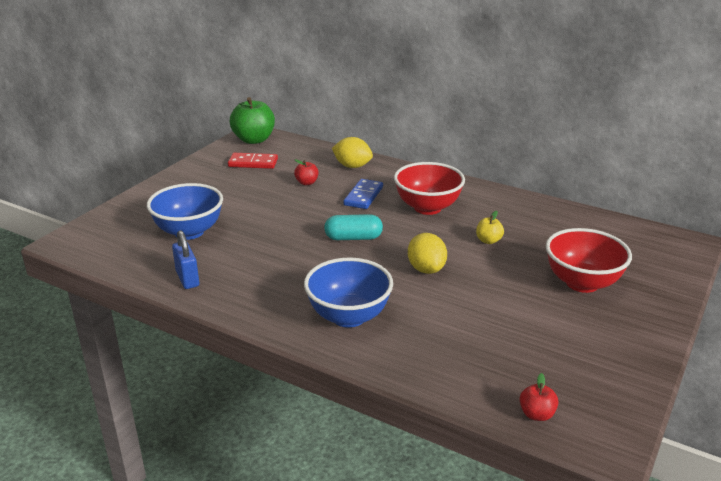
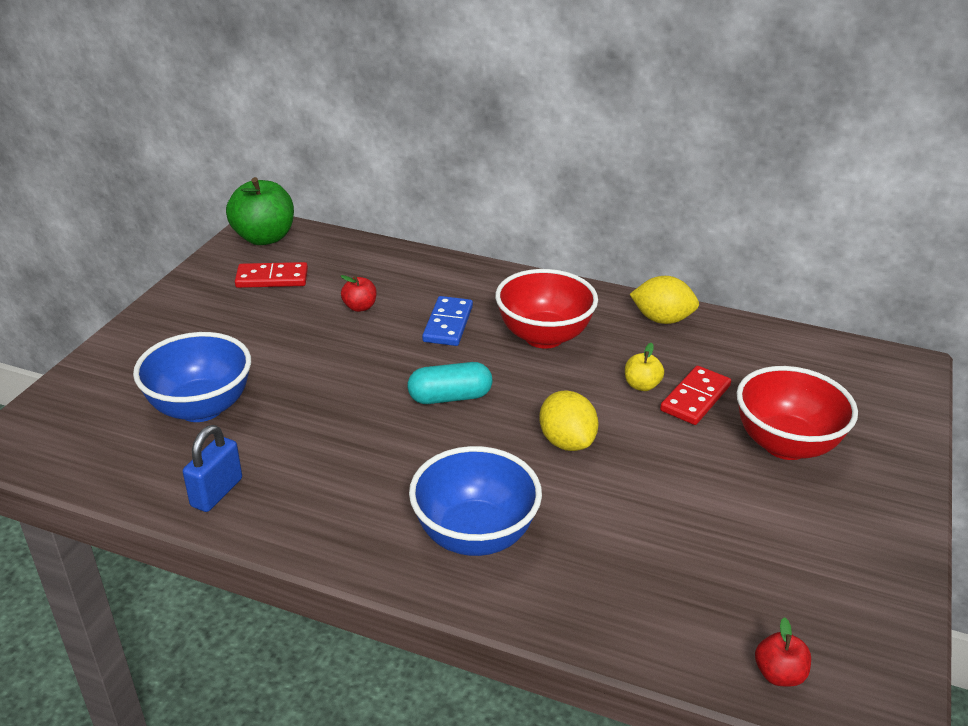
camera: 10 degrees left, 5 degrees up
(187, 279) = (217, 492): blue padlock -> blue padlock turned 60 degrees clockwise
(352, 166) = (420, 274): yellow lemon -> yellow lemon (662, 319)
(524, 251) = (695, 398): none -> red domino

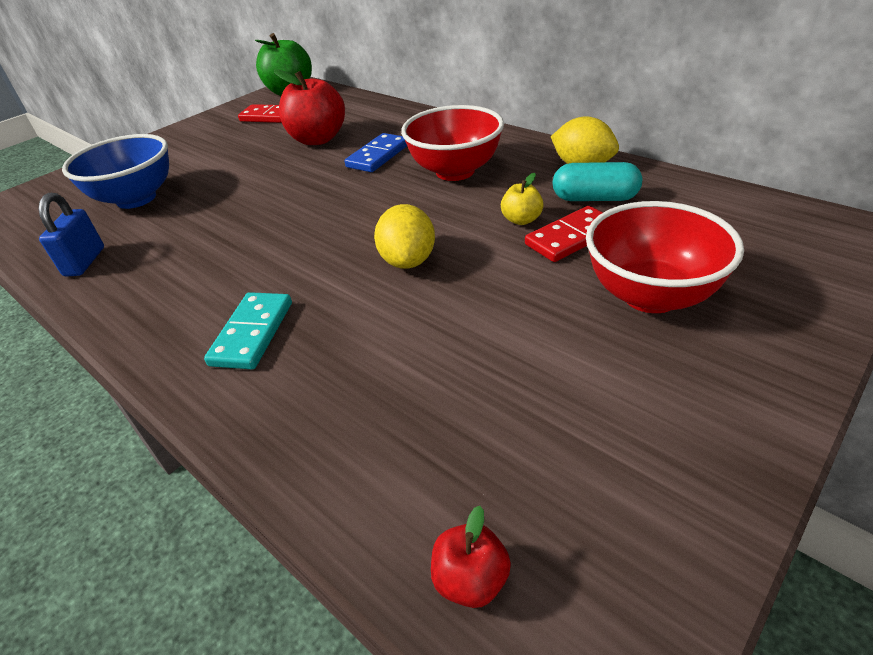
camera: 25 degrees right, 5 degrees up
(217, 492) = (85, 262): blue padlock -> blue padlock turned 45 degrees counterclockwise
(360, 307) = (318, 139): red apple -> red apple, size x2.06
(450, 397) = (332, 211): turquoise capsule -> turquoise capsule (594, 198)
(474, 535) = (252, 333): blue bowl -> turquoise domino

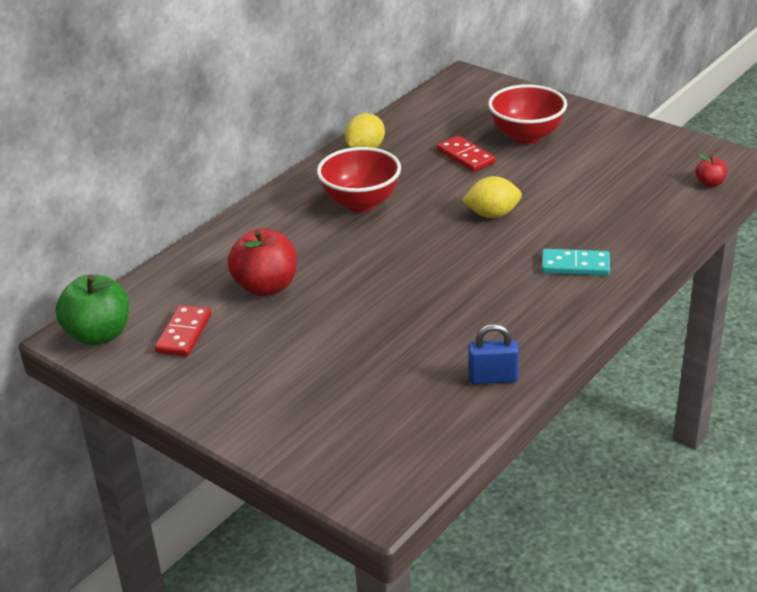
camera: 95 degrees left, 5 degrees down
(136, 199) = (377, 384): blue bowl -> none
(378, 156) = (318, 244): blue domino -> none
(521, 220) = (442, 174): yellow apple -> none
(594, 198) = (416, 147): turquoise capsule -> none

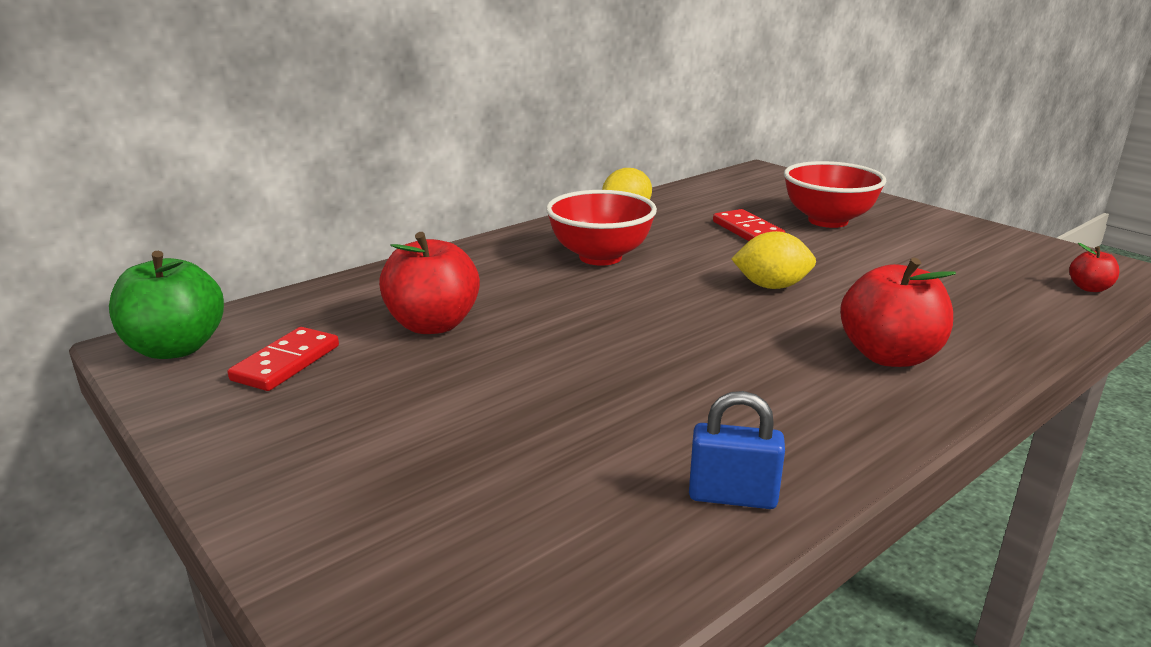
camera: 10 degrees right, 10 degrees down
(575, 265) = (889, 356): turquoise domino -> red apple

